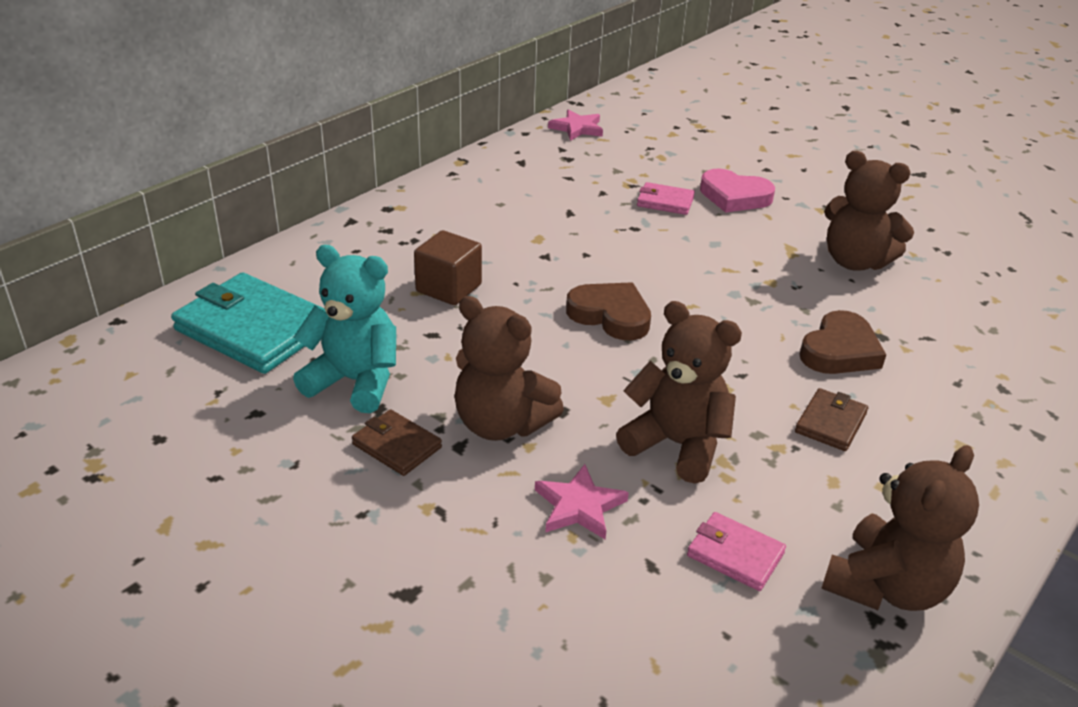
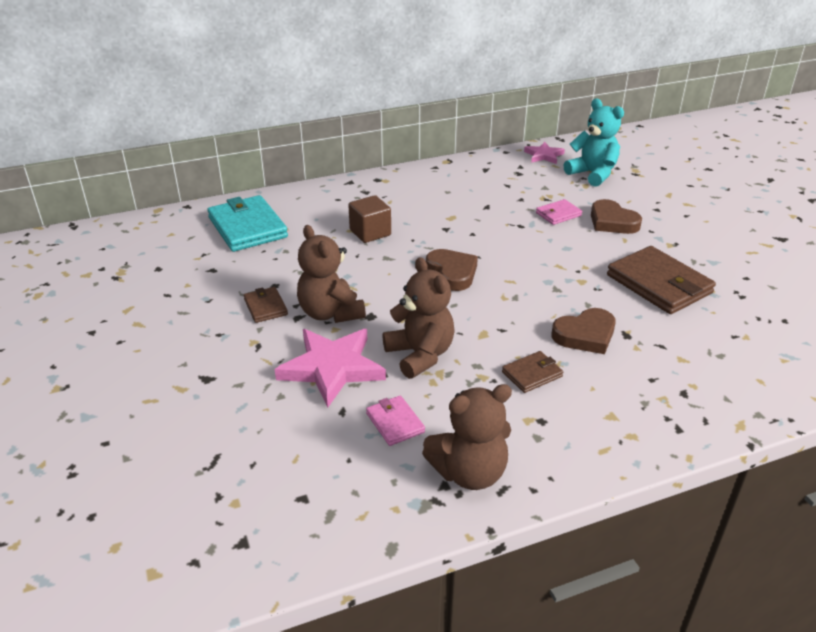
camera: 30 degrees right, 0 degrees up
(355, 381) = (274, 268): turquoise teddy bear -> turquoise teddy bear (592, 174)
(579, 506) = (332, 368): pink star -> pink star, size x1.81
(665, 202) = (558, 214): pink wallet -> pink wallet turned 75 degrees counterclockwise
(734, 196) = (612, 222): pink heart -> brown heart
(855, 262) = (658, 284): brown teddy bear -> brown wallet

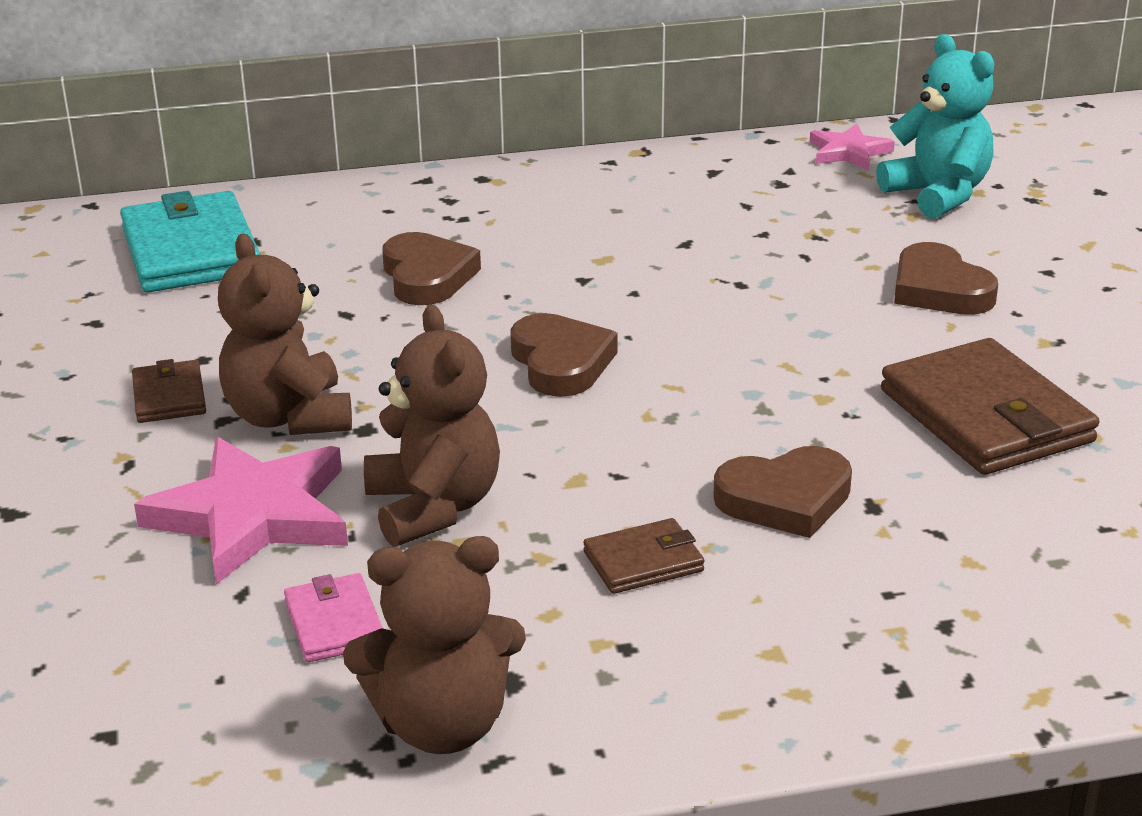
camera: 10 degrees right, 5 degrees down
(370, 232) = (427, 276): brown cube -> brown heart
(558, 214) = (829, 267): pink wallet -> none

